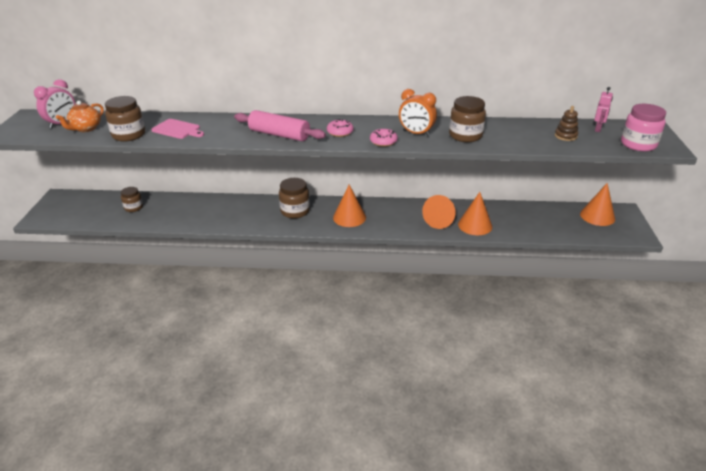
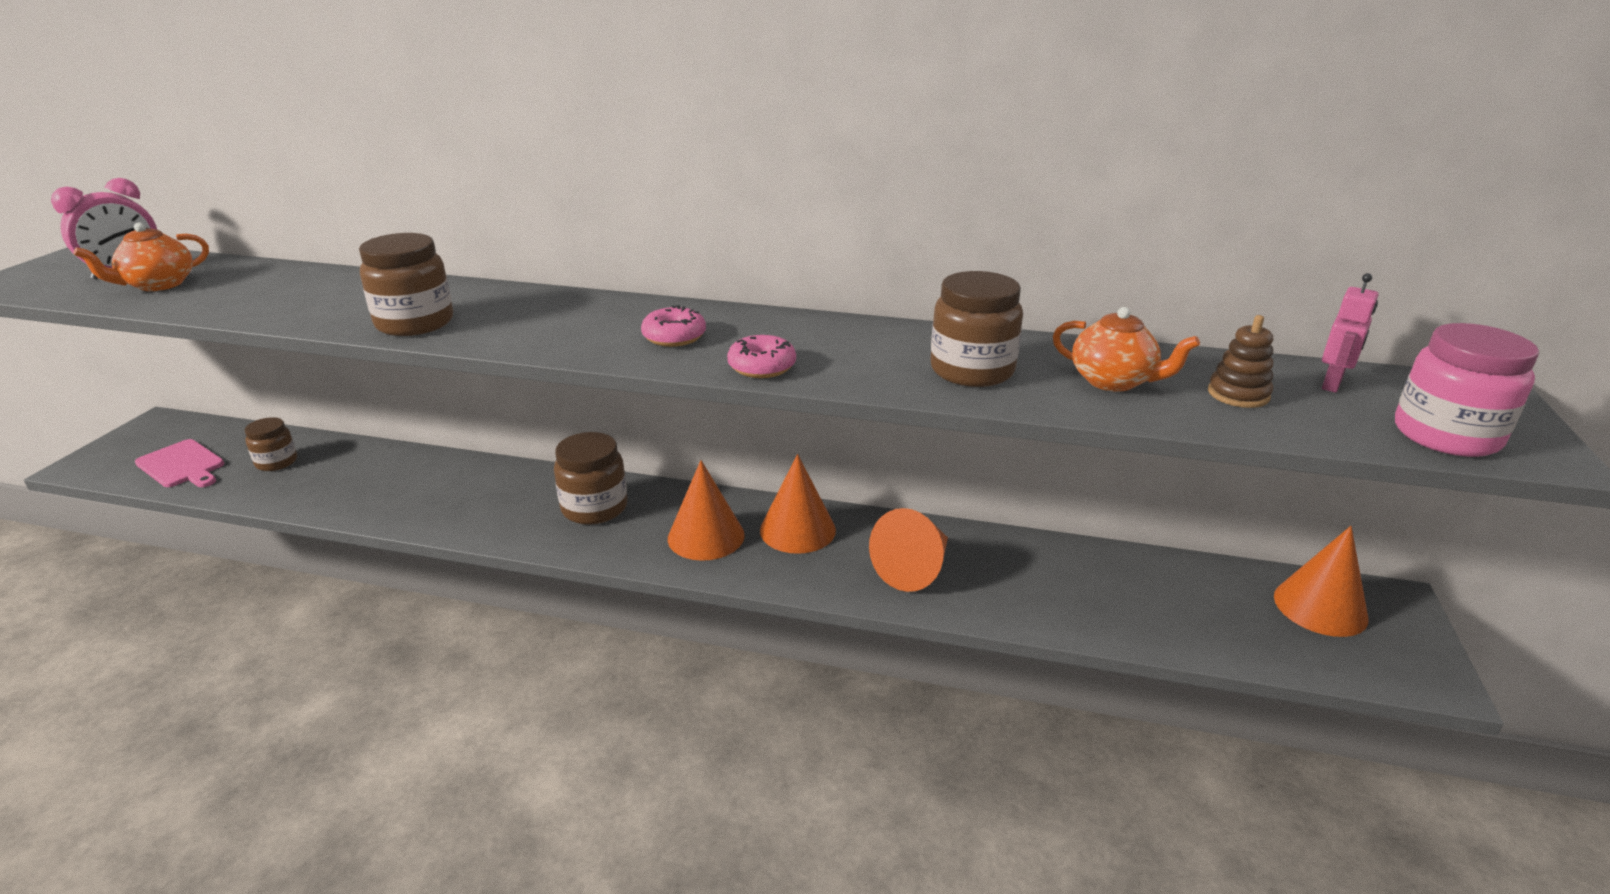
camera: 10 degrees right, 5 degrees down
(129, 135) = (226, 304): brown jar -> brown jar (415, 323)
(177, 129) = (333, 302): pink cutting board -> pink cutting board (182, 465)
(279, 135) = (535, 330): pink rolling pin -> none
(416, 133) = (852, 354): orange clock -> none
(475, 225) = (995, 592): orange cone -> orange cone (797, 530)
(519, 135) = (1113, 381): none -> orange teapot

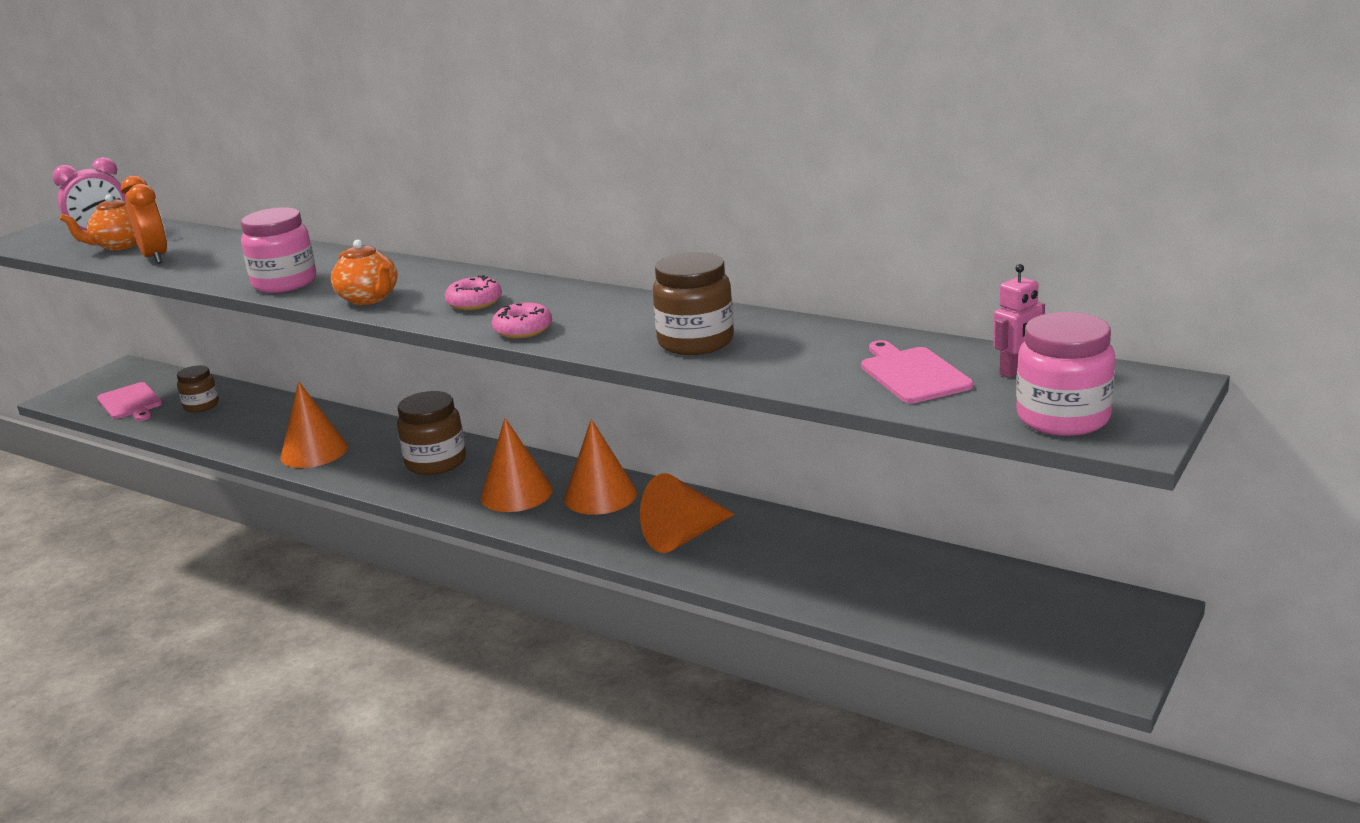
camera: 20 degrees right, 5 degrees down
(217, 298) = (155, 257): none -> orange clock
(415, 323) = (285, 283): brown jar -> pink jar
(1113, 381) = (811, 357): orange teapot -> orange teapot (369, 299)
(1238, 394) = (913, 374): brown stacking toy -> pink cutting board
(1320, 607) = (1058, 608): orange cone -> orange cone (314, 452)

